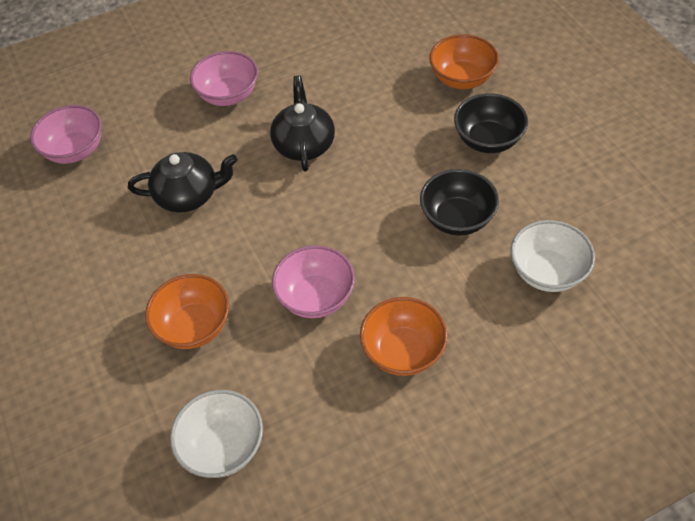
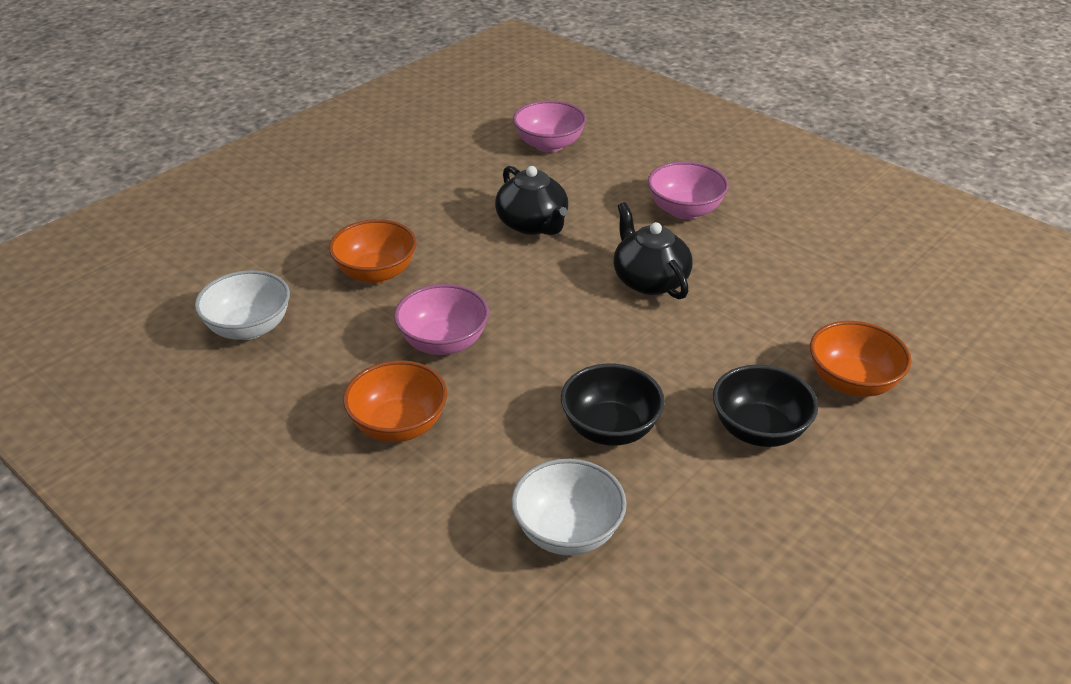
camera: 65 degrees right, 15 degrees down
(304, 144) = (649, 280): black teapot -> black teapot turned 90 degrees counterclockwise

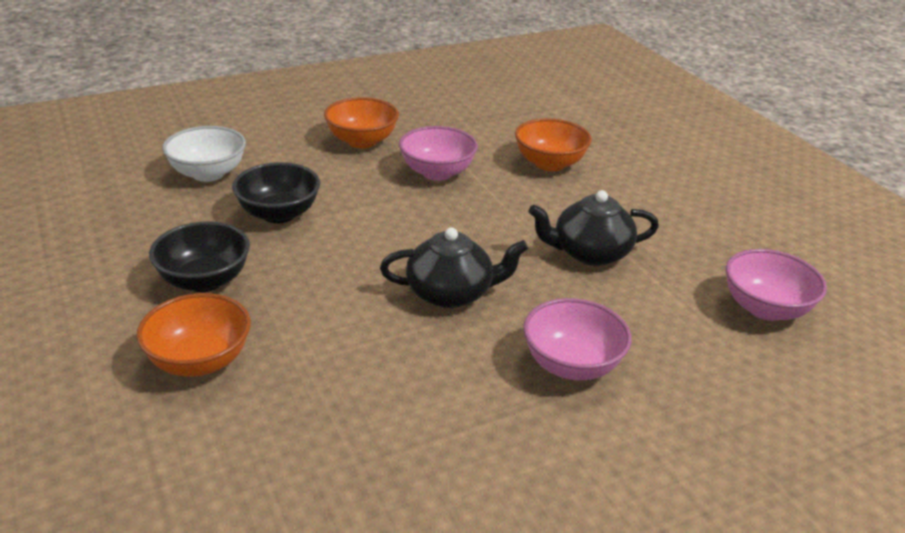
camera: 110 degrees right, 5 degrees down
(249, 328) = (508, 111): white bowl -> none

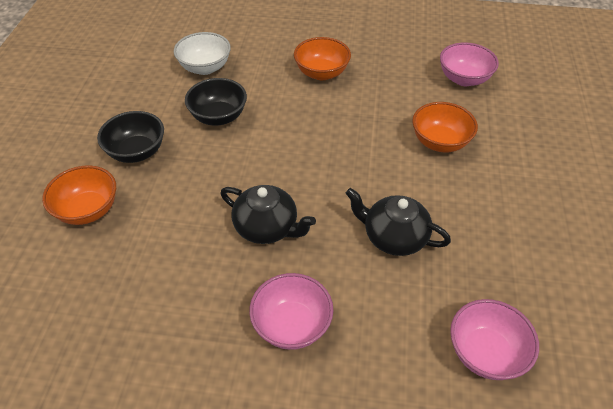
camera: 35 degrees right, 15 degrees up
(437, 173) = (348, 120): pink bowl -> pink bowl (464, 79)

